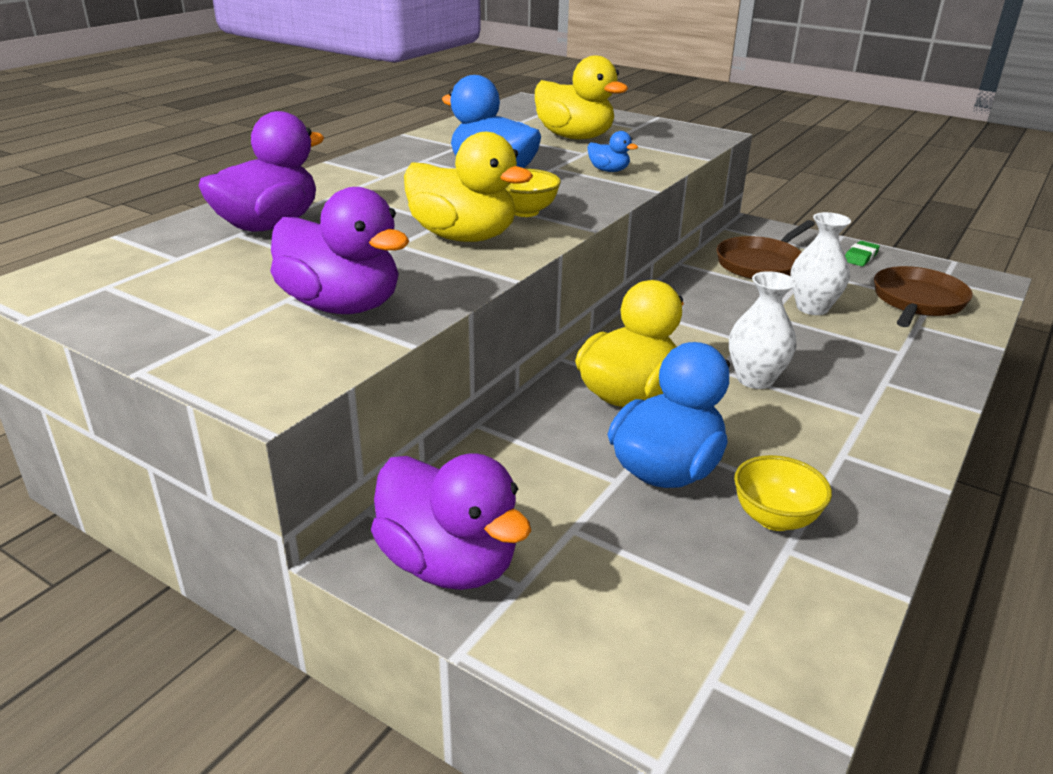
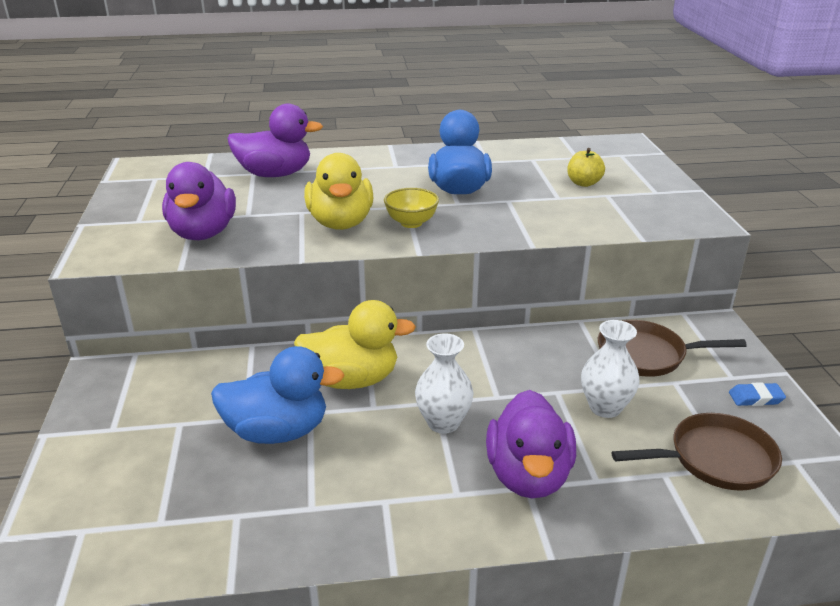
camera: 50 degrees right, 0 degrees up
(448, 563) = (112, 398): purple duck -> purple duck (528, 475)
(574, 137) = (583, 183): yellow duck -> yellow apple
(608, 170) = (539, 217): blue duck -> none
(774, 518) = (267, 497): yellow bowl -> none
(860, 257) = (755, 398): green eraser -> blue eraser

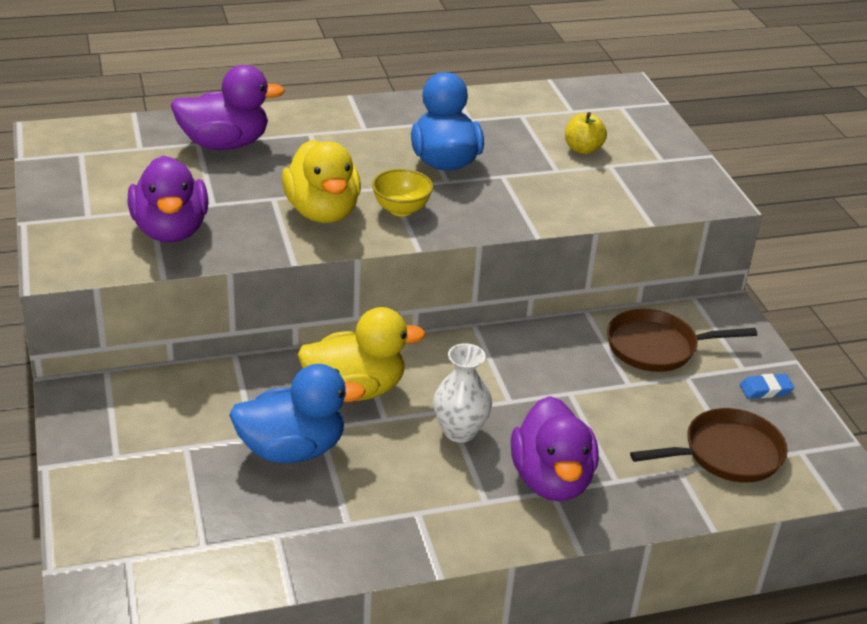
camera: 10 degrees left, 5 degrees up
(605, 407) = (619, 407): white vase -> none

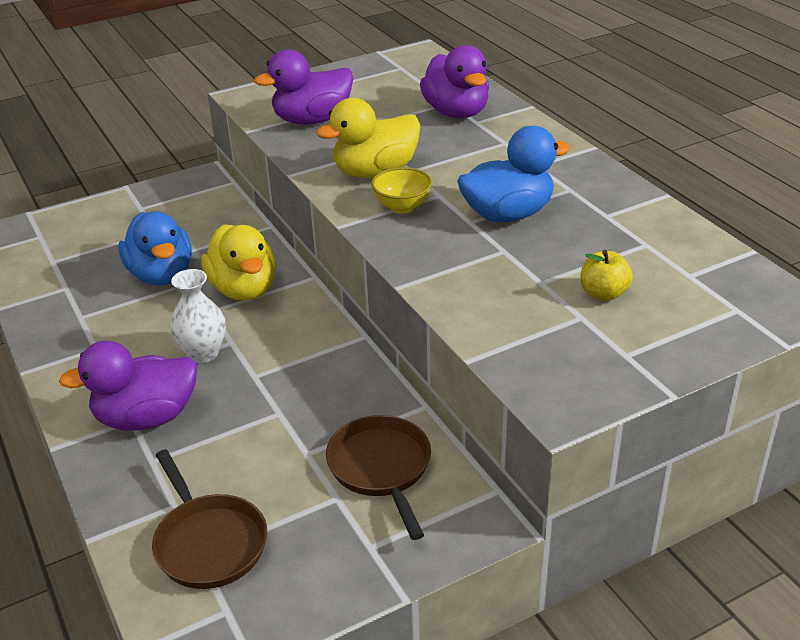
camera: 80 degrees right, 0 degrees up
(765, 389) = (335, 571): blue eraser -> none

